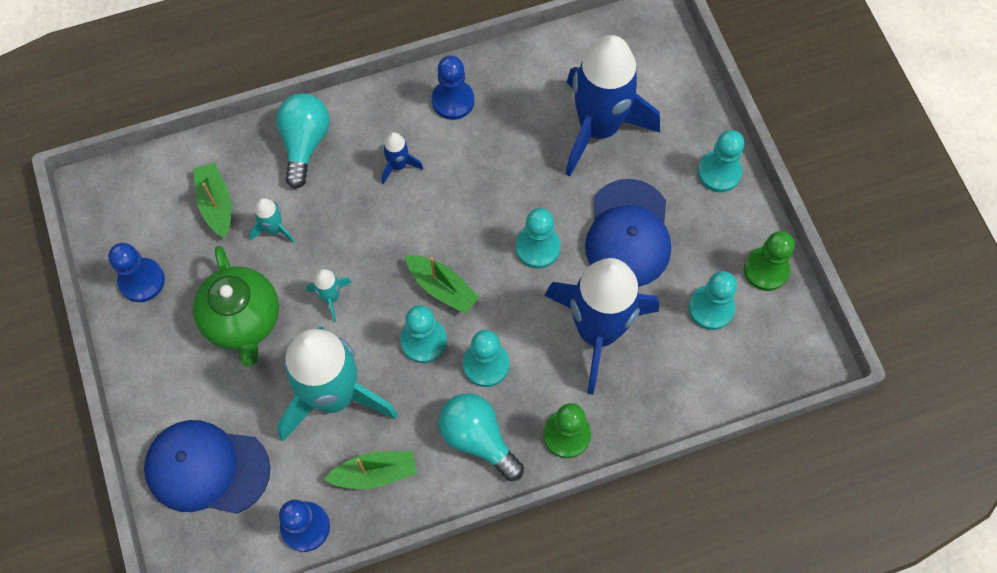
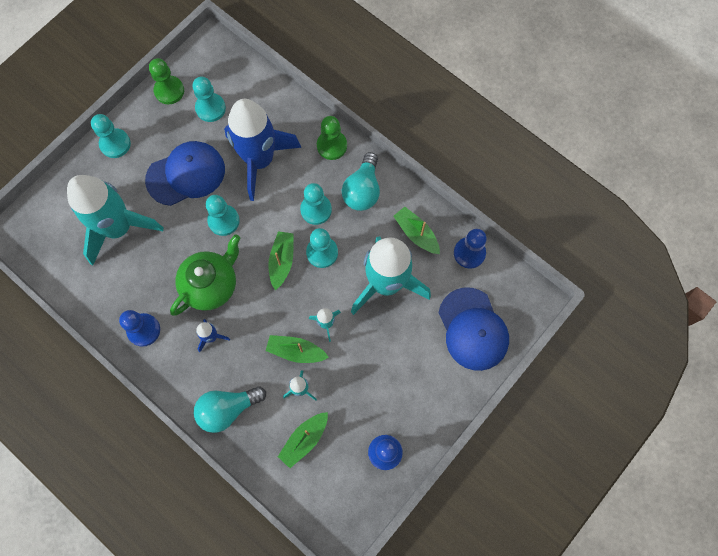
camera: 120 degrees left, 5 degrees up
(243, 320) = (372, 368): green teapot -> green teapot (211, 285)
(321, 247) = (296, 351): none -> green boat
(598, 128) = (118, 228): blue rocket -> turquoise rocket

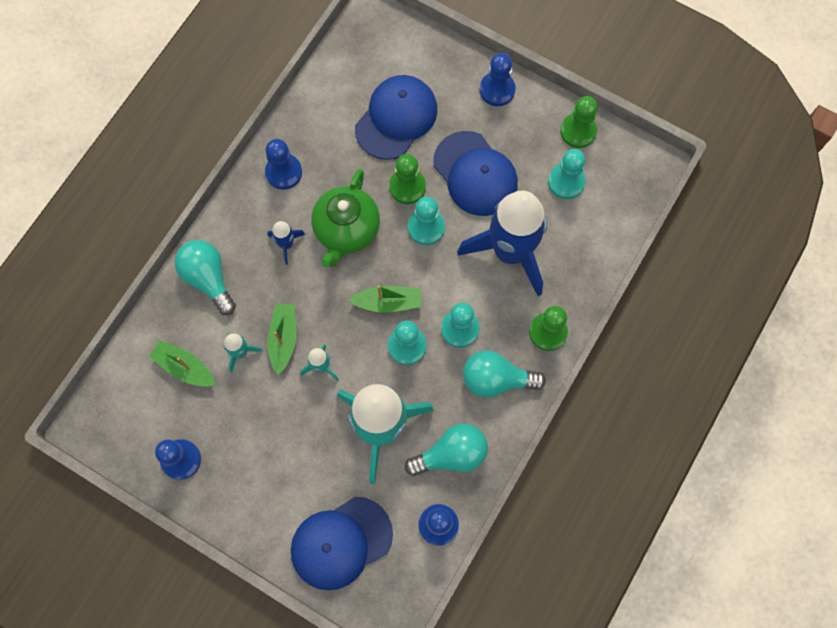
camera: 80 degrees right, 0 degrees up
(115, 144) = (497, 90): turquoise pawn -> blue pawn
(118, 228) = (396, 118): turquoise rocket -> blue cap
(184, 229) = (407, 187): none -> green pawn
(211, 285) = (346, 231): green teapot -> green teapot turned 75 degrees clockwise
(416, 234) = (451, 454): green boat -> turquoise light bulb

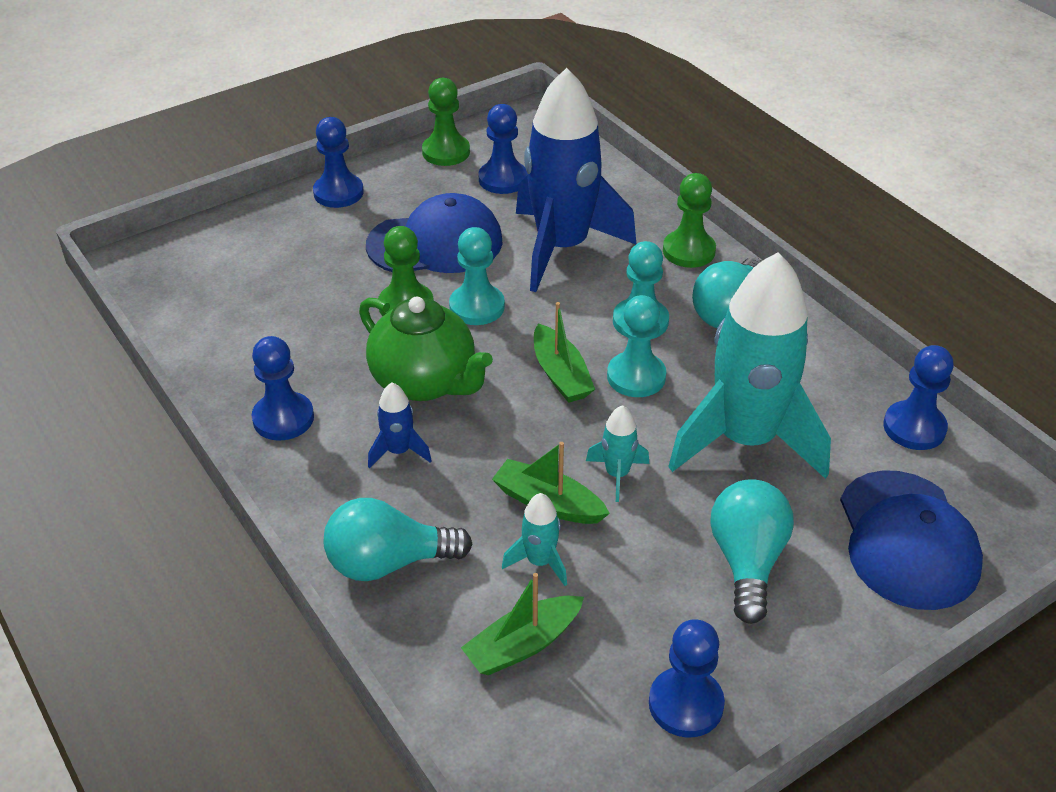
camera: 65 degrees left, 30 degrees down
(388, 302) = (560, 375): green boat -> green boat turned 135 degrees clockwise
(396, 118) = (300, 285): blue cap -> none
(451, 454) = (816, 383): turquoise light bulb -> turquoise light bulb (747, 561)
(566, 182) = (503, 179): turquoise pawn -> blue pawn

